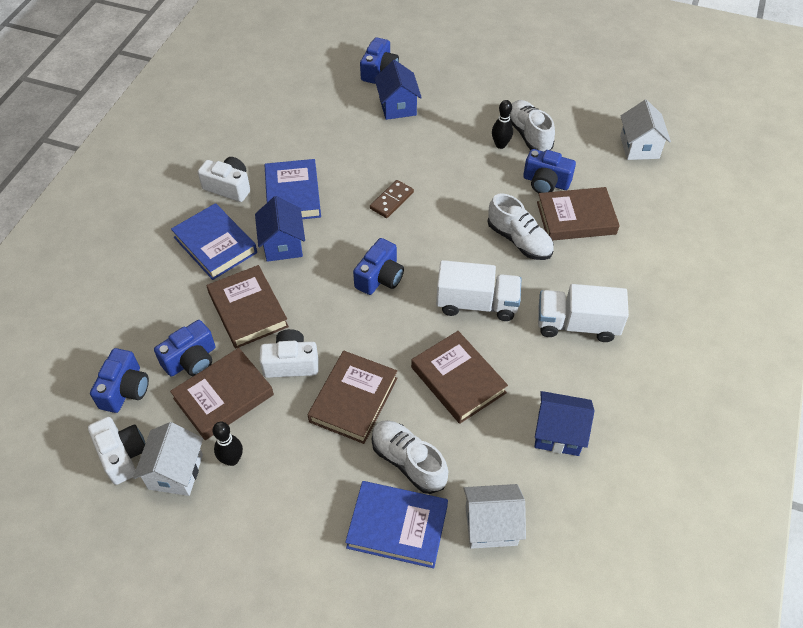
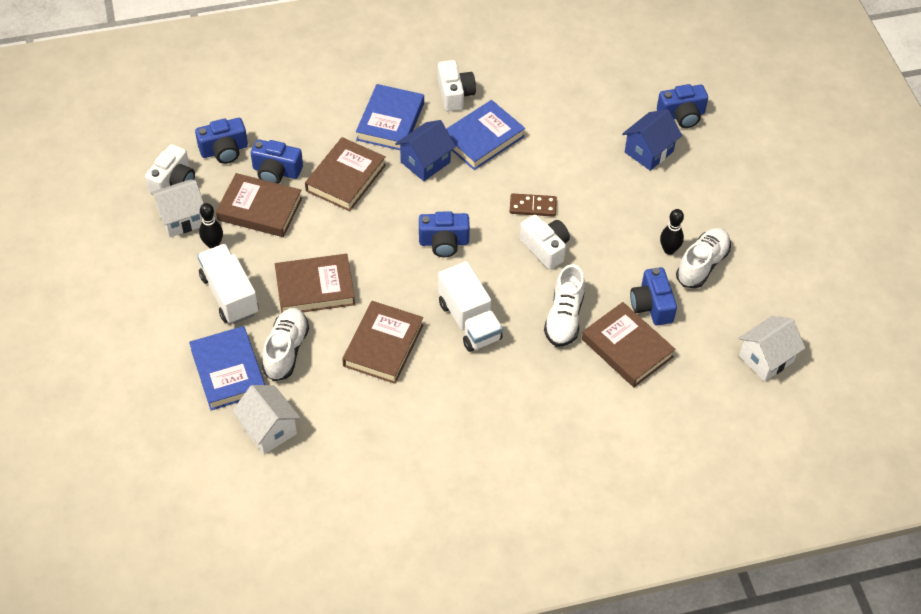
camera: 55 degrees right, 0 degrees up
(291, 363) = (318, 232): white camera -> white camera (545, 248)
(558, 433) = (382, 437): blue house -> none
(577, 324) = (503, 402): white truck -> white truck (230, 295)

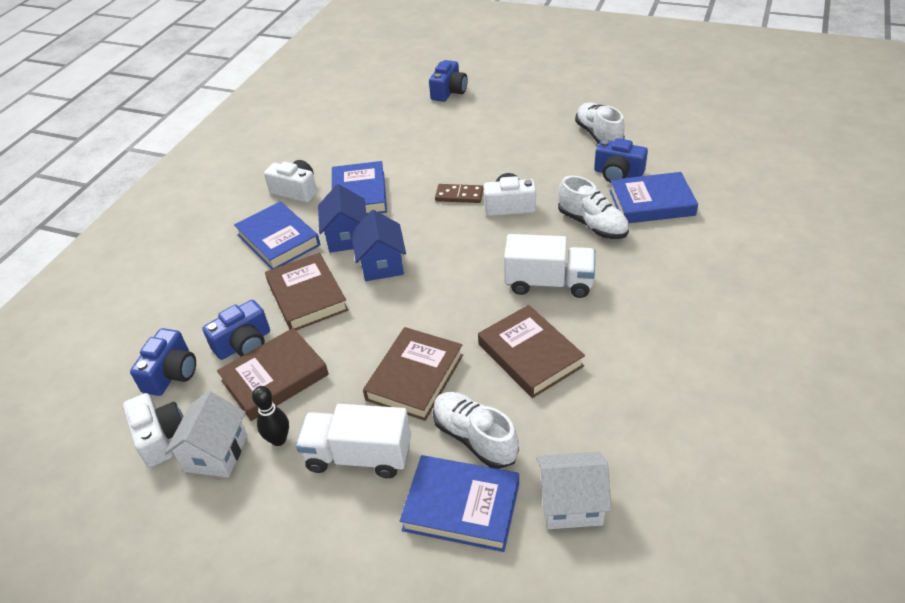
camera: 50 degrees left, 10 degrees down
(444, 242) = (446, 262): blue camera -> none
(533, 206) = (459, 195): brown domino -> brown domino turned 60 degrees clockwise
(627, 348) = (651, 203): brown book -> blue book
(649, 152) = (466, 118): blue house -> blue house (382, 264)
(669, 250) = (570, 145): black bowling pin -> none
(766, 359) = (713, 140): white house -> none

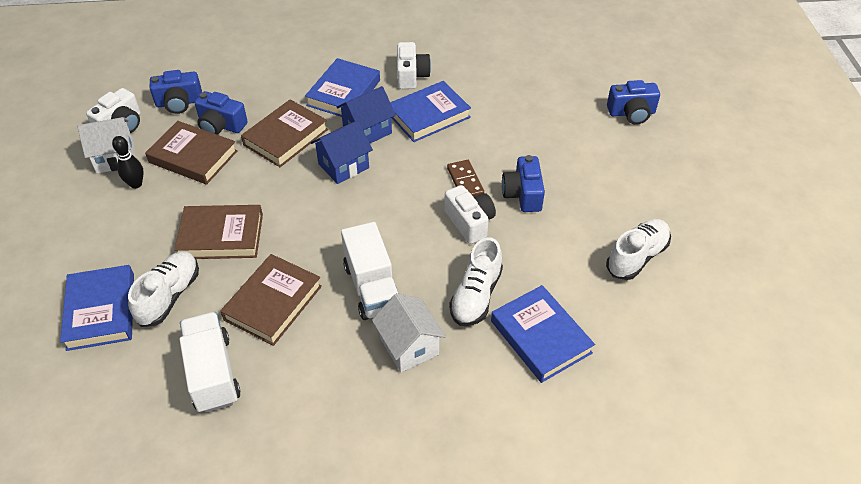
camera: 60 degrees right, 5 degrees up
(359, 455) = (133, 233): white truck -> white truck (213, 373)
(570, 504) = (119, 380): white house -> white house (409, 346)
(618, 174) = (575, 293): blue camera -> blue camera (523, 194)

